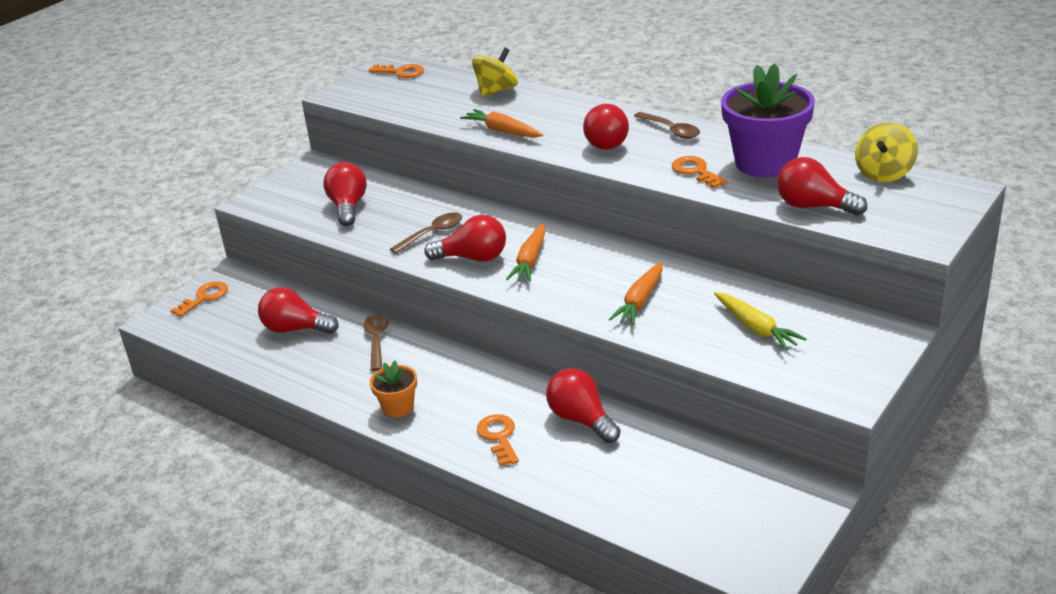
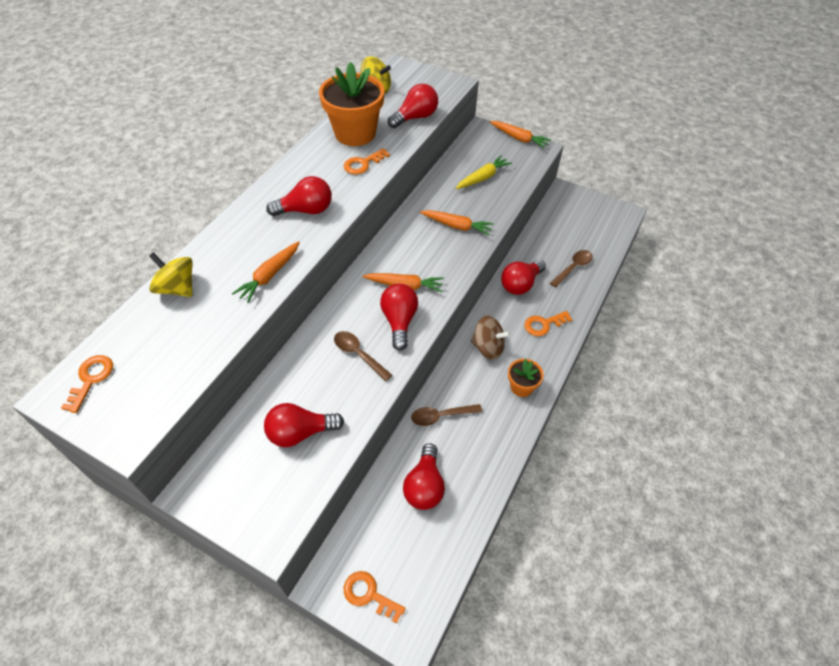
camera: 100 degrees left, 20 degrees up
(469, 381) = (488, 347): none -> brown spinning top
(671, 130) = (294, 175): brown spoon -> brown spoon (573, 268)
(765, 163) = (355, 133): purple flower pot -> orange flower pot
(813, 206) = (415, 117): red light bulb -> red light bulb turned 150 degrees counterclockwise
(877, 373) = (519, 138): none -> orange carrot

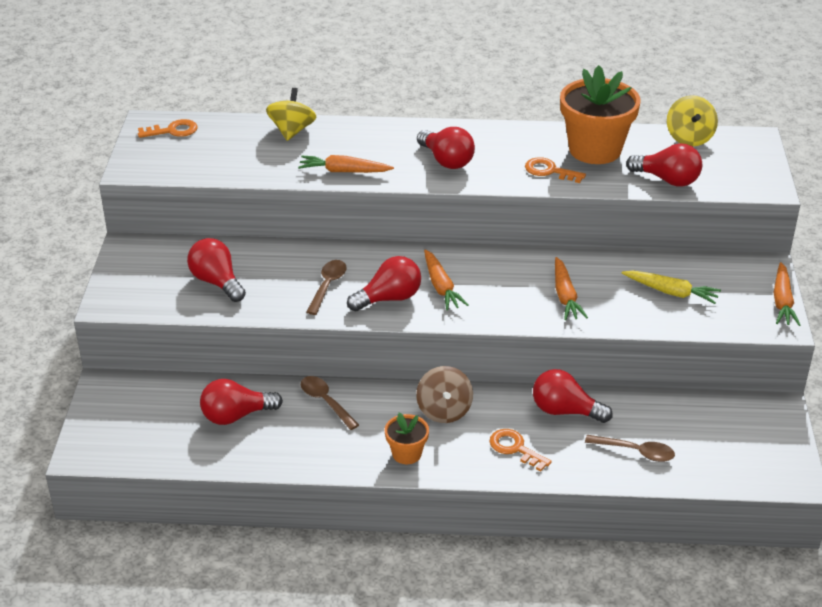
camera: 65 degrees right, 15 degrees down
(369, 594) = (107, 415): orange key -> none

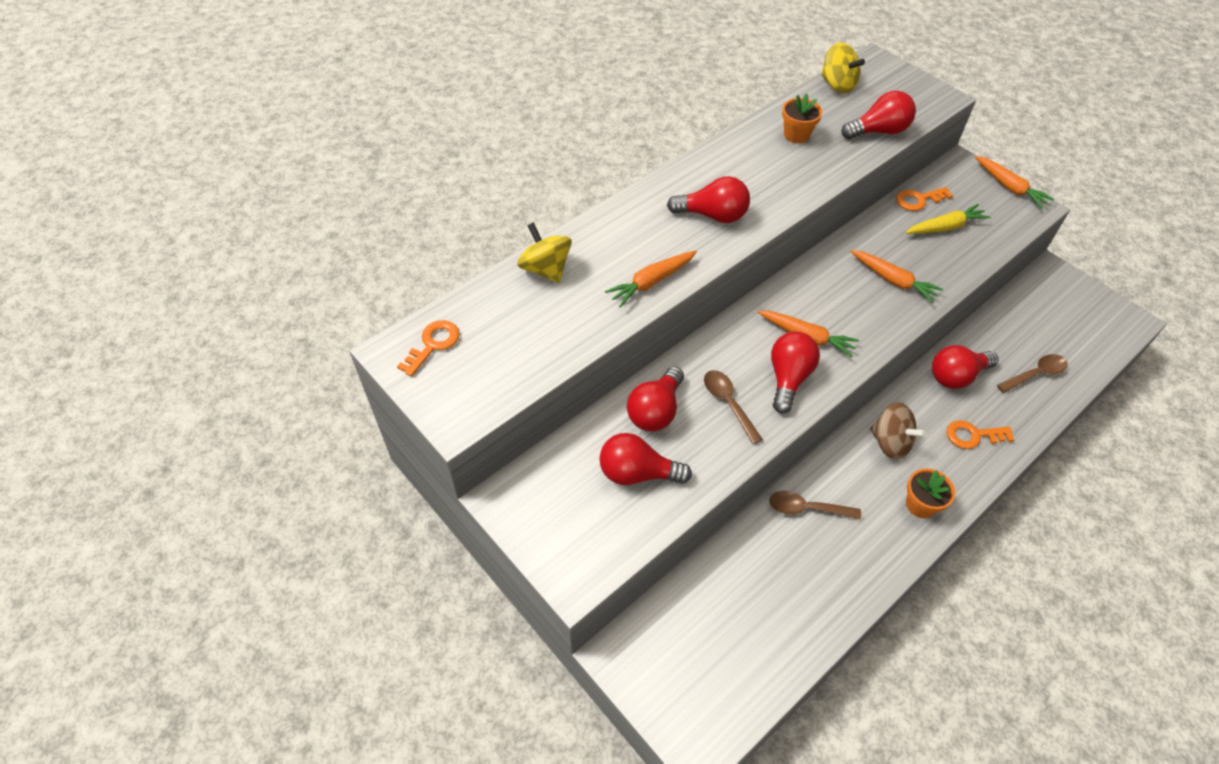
camera: 45 degrees left, 15 degrees up
(236, 416) = (764, 584): red light bulb -> red light bulb (655, 411)
(549, 171) = (796, 175): orange key -> orange key (918, 200)
(595, 150) = (796, 135): orange flower pot -> orange flower pot, size x0.49

